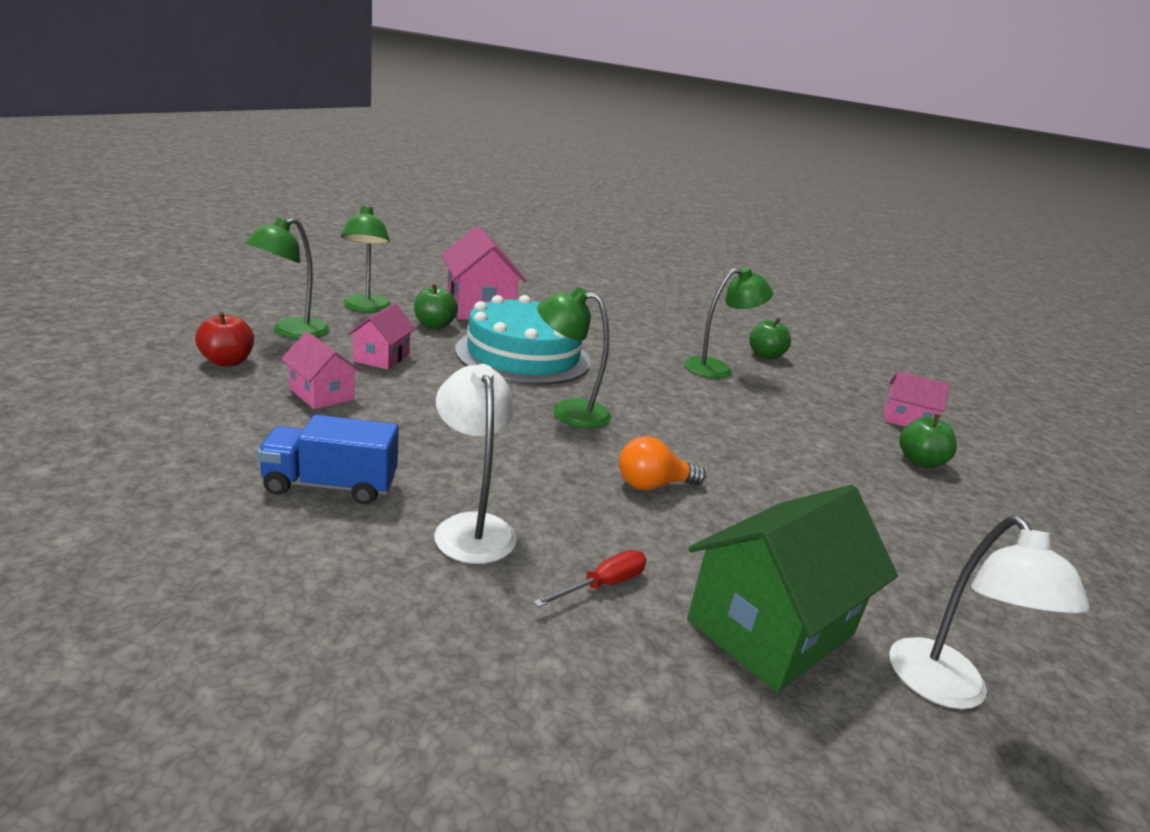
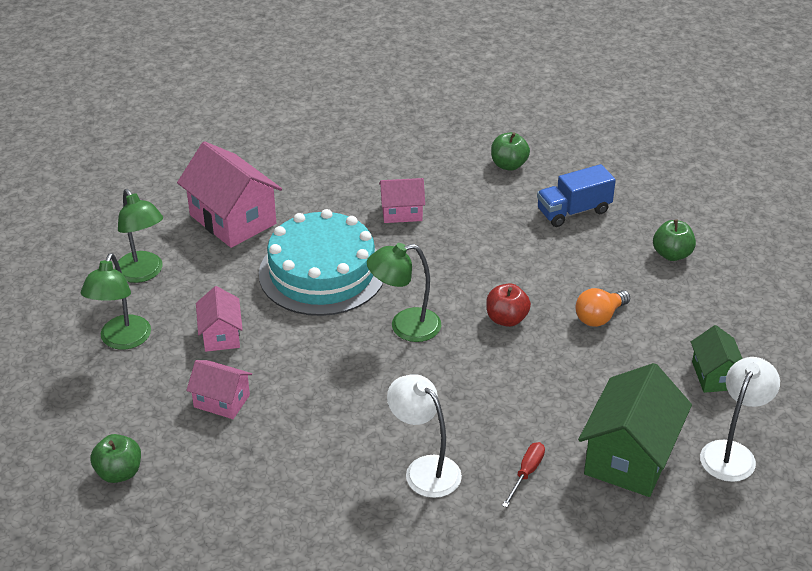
camera: 20 degrees left, 15 degrees up
(227, 362) = (118, 402): red apple -> red apple (506, 319)
(330, 485) = (314, 480): blue truck -> blue truck (573, 211)
(434, 325) = (220, 268): green apple -> green apple (119, 473)
(653, 485) = (507, 375): orange light bulb -> orange light bulb (599, 317)
(717, 368) = (480, 207): green lamp -> none
(906, 420) = (649, 204): pink house -> pink house (402, 212)
(944, 586) = (715, 375): none -> green house
(947, 690) = (732, 453): white lamp -> white lamp turned 120 degrees counterclockwise

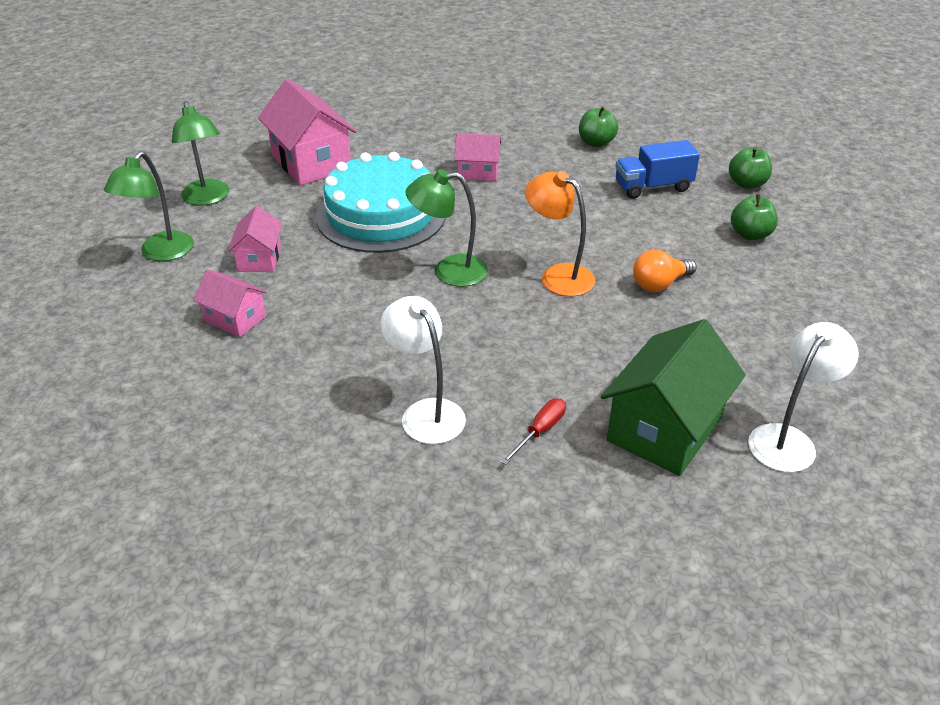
camera: 10 degrees right, 0 degrees up
(119, 473) = (101, 375): green apple -> green apple (747, 184)
(506, 319) = (558, 275): red apple -> orange lamp
(715, 375) = (779, 355): green house -> none

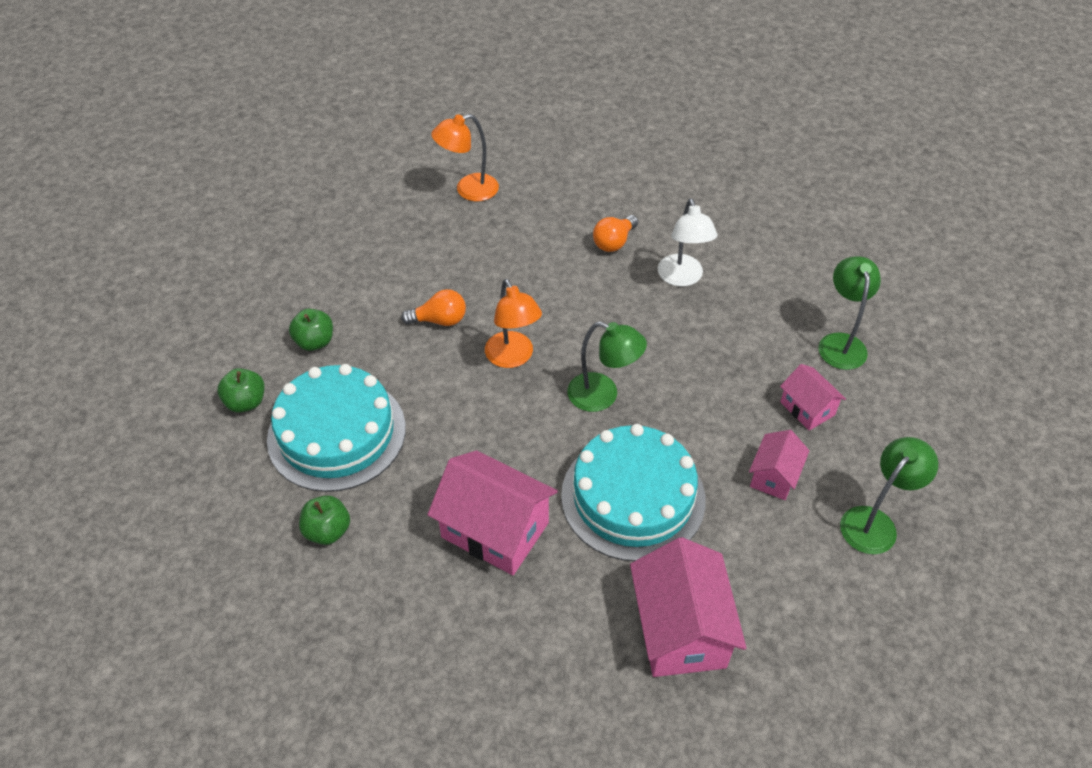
camera: 155 degrees left, 10 degrees up
(207, 198) = (819, 602): green lamp -> green lamp (841, 343)
(478, 172) = (495, 530): pink house -> pink house, size x1.81
(540, 431) = (614, 242): red screwdriver -> orange light bulb
(653, 187) = (337, 433): blue truck -> turquoise cake
(665, 429) = (535, 219): green house -> none
(788, 439) = (468, 190): white lamp -> orange lamp

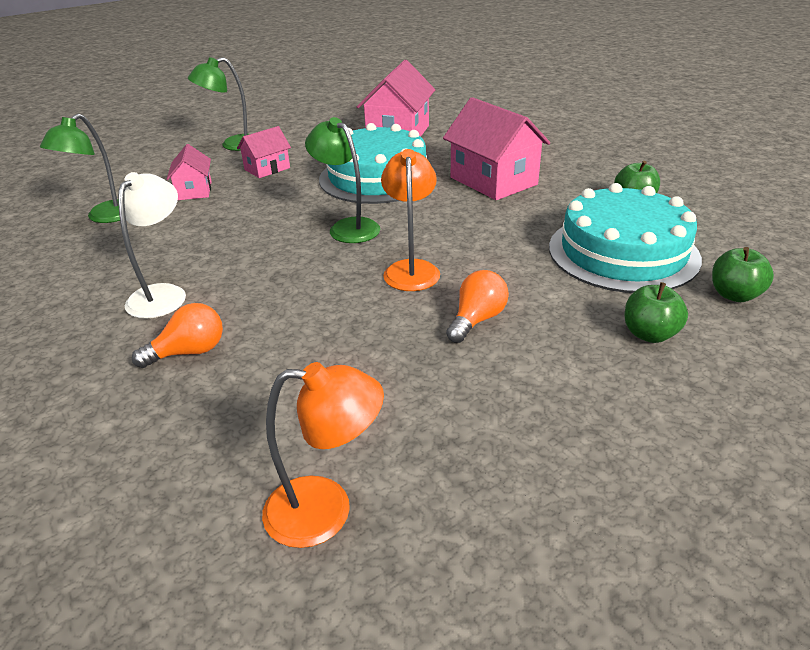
camera: 155 degrees left, 15 degrees down
(439, 320) = (477, 320): orange light bulb -> orange light bulb turned 105 degrees clockwise

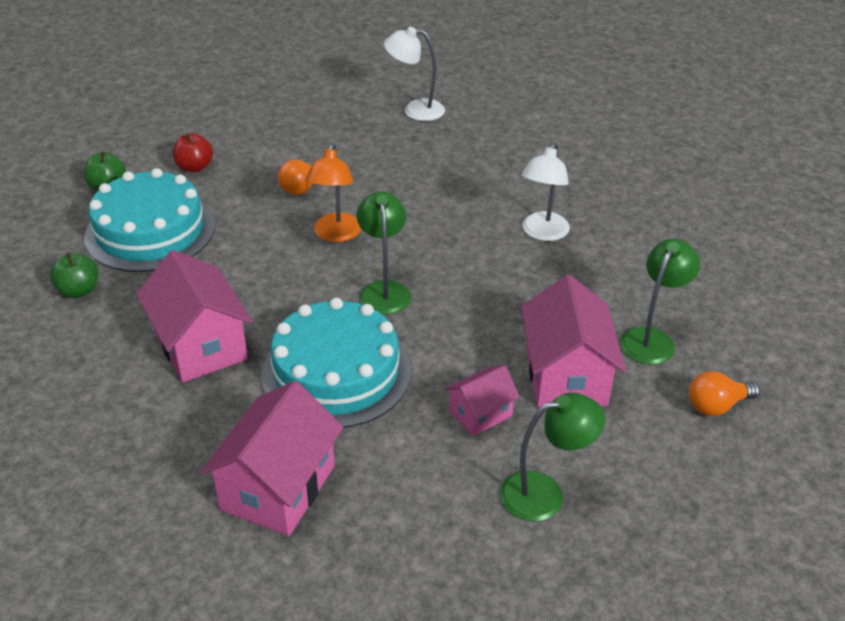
camera: 175 degrees left, 5 degrees up
(189, 352) = (505, 186): orange light bulb -> orange light bulb (716, 406)
(194, 190) = (566, 375): pink house -> pink house, size x1.81
(326, 511) = (415, 110): orange lamp -> white lamp
(347, 227) = (384, 290): green lamp -> green lamp turned 150 degrees counterclockwise
(649, 334) = (195, 167): green apple -> red apple

